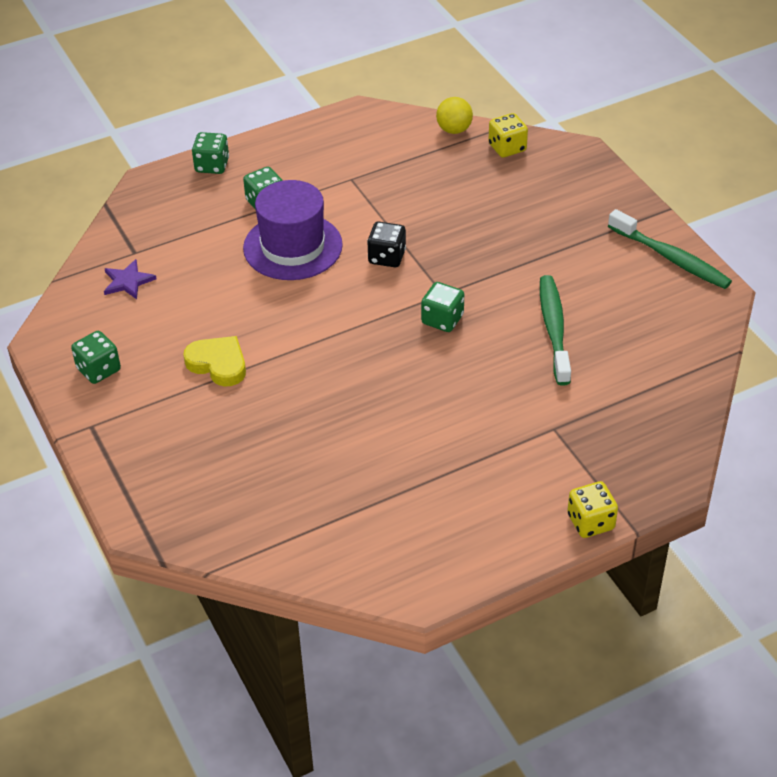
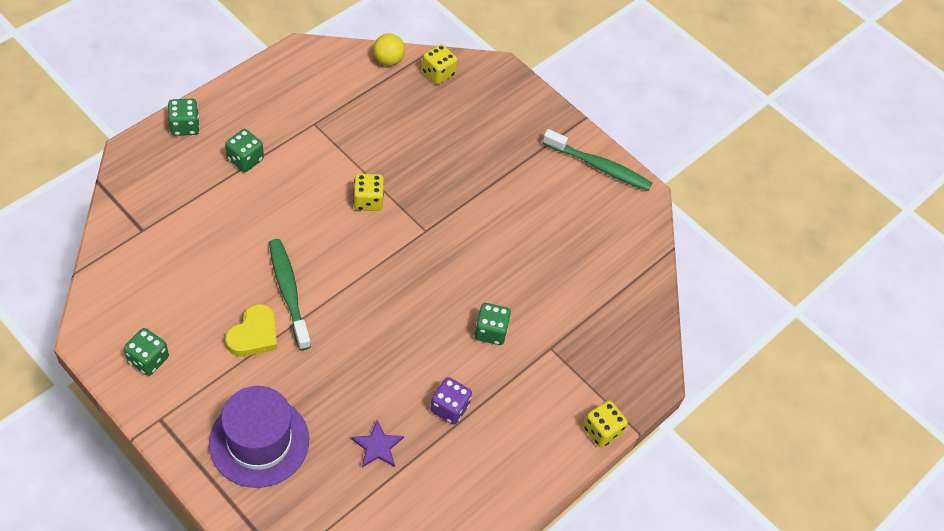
camera: 25 degrees left, 10 degrees up
(128, 281) = (146, 262): purple star -> purple star (377, 446)
(218, 364) = (254, 335): yellow heart -> yellow heart turned 105 degrees clockwise
(293, 247) = (283, 202): purple hat -> purple hat (259, 441)
(387, 257) = (368, 201): black dice -> yellow dice
(413, 468) = (449, 408): none -> purple dice
(442, 319) = (432, 257): green dice -> green dice (490, 331)
(554, 329) = (525, 251): green toothbrush -> green toothbrush (288, 292)

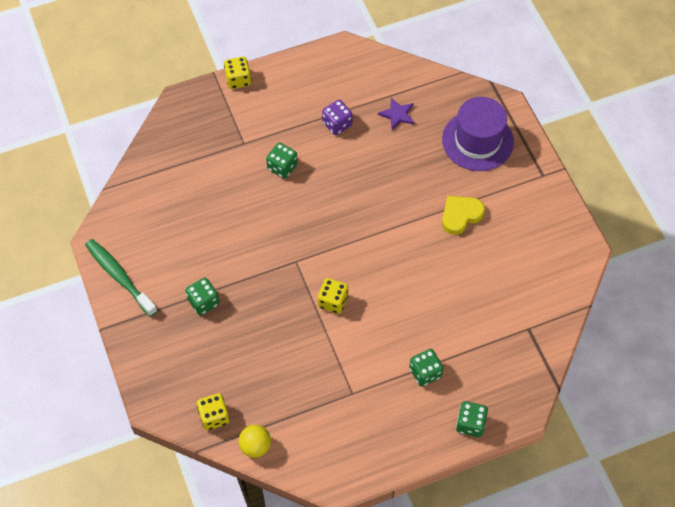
camera: 150 degrees left, 5 degrees up
(148, 359) = (543, 219): green dice -> green dice (203, 302)
(288, 292) = (424, 241): green toothbrush -> none

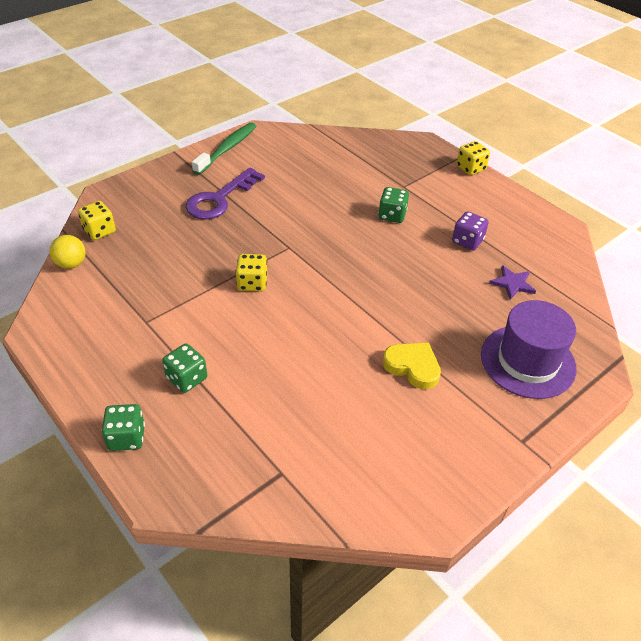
camera: 70 degrees right, 15 degrees down
(203, 302) = (219, 199): green dice -> purple key

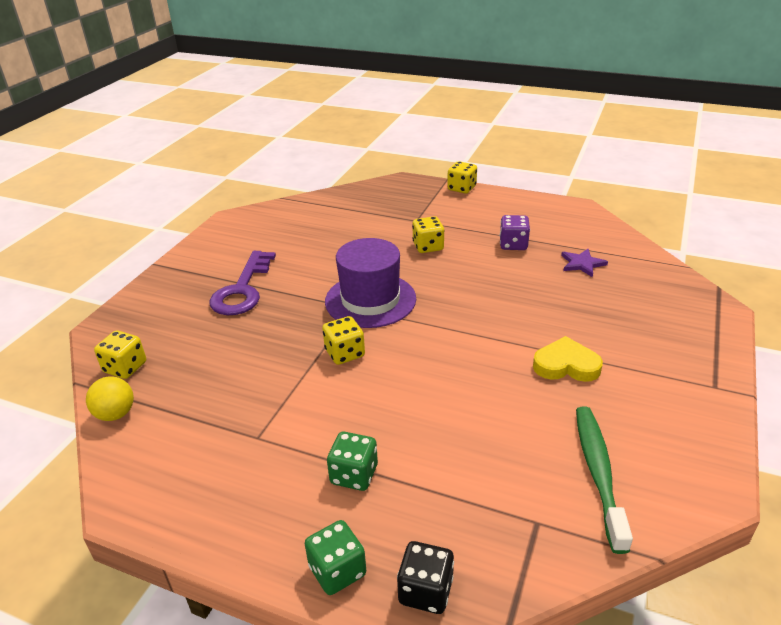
camera: 25 degrees left, 10 degrees down
(169, 478) = (425, 591): none -> black dice
(227, 149) = (212, 243): green toothbrush -> green toothbrush (598, 472)
(392, 215) = (428, 246): green dice -> yellow dice
(527, 361) = (654, 320): purple hat -> purple hat (370, 300)

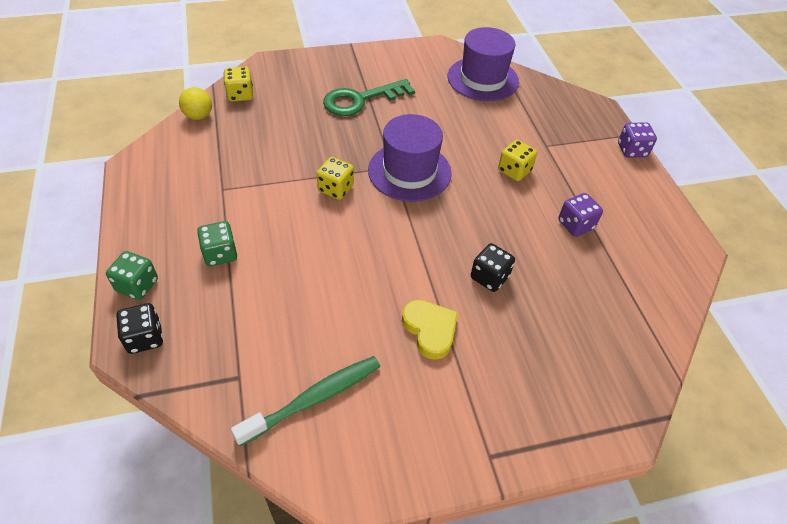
camera: 50 degrees right, 15 degrees up
(242, 290) = (360, 100): purple key -> green key
(303, 215) = (482, 79): none -> purple hat
(461, 188) = (632, 150): yellow dice -> purple dice
(533, 308) = (489, 277): none -> black dice
(582, 264) = (594, 287): purple star -> none

